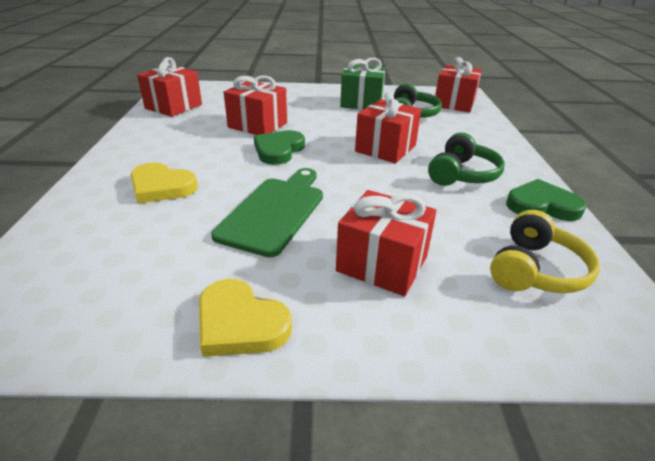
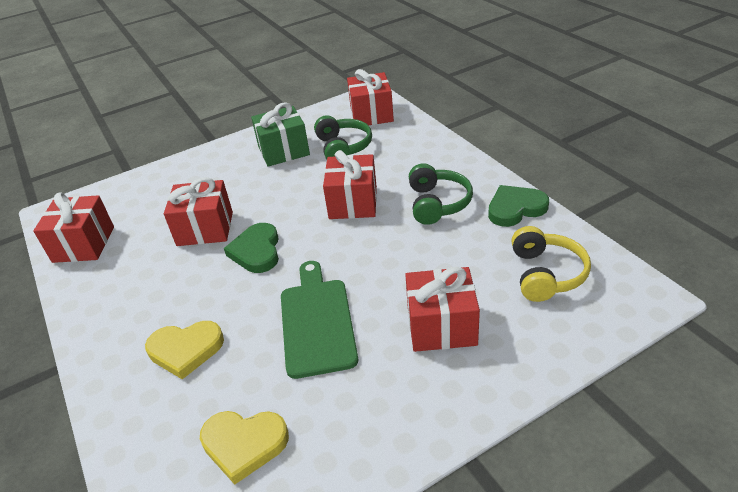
camera: 25 degrees left, 5 degrees up
(240, 323) = (383, 434): yellow heart -> yellow heart (244, 444)

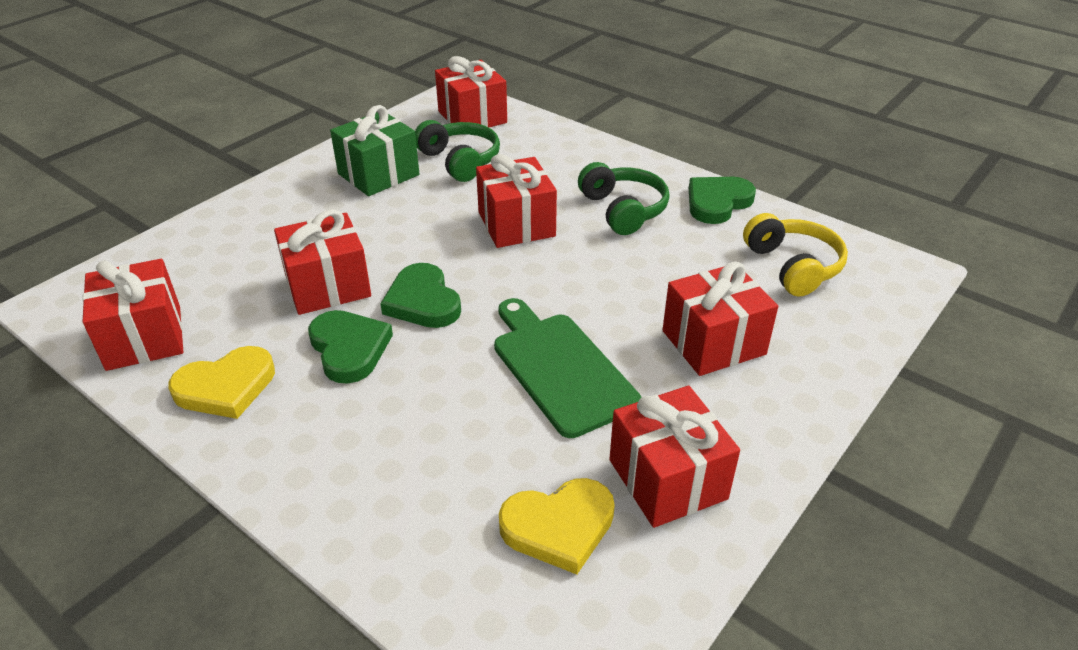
camera: 25 degrees left, 0 degrees up
(185, 350) = (402, 438): yellow heart -> yellow heart (226, 387)
(192, 277) = (349, 349): none -> green heart
(340, 429) = (667, 479): none -> red gift

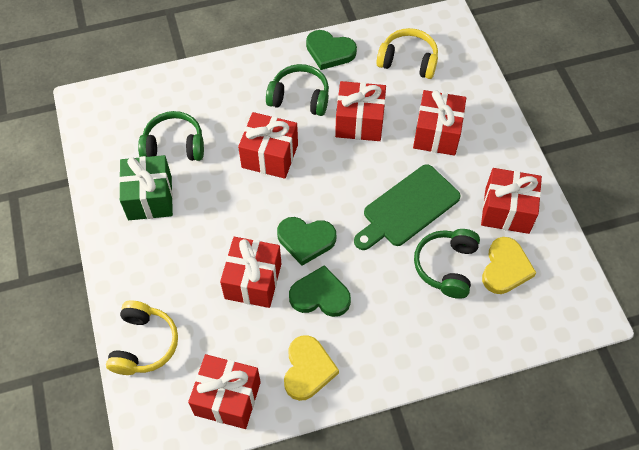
camera: 55 degrees left, 20 degrees up
(185, 248) = (144, 344): none -> yellow headphones
(472, 117) = (124, 109): red gift -> red gift (359, 122)
(499, 453) = (446, 266): none -> green headphones
(560, 368) = (407, 208): green cutting board -> green cutting board turned 45 degrees counterclockwise
(717, 202) = (329, 52): green heart -> green heart turned 60 degrees counterclockwise

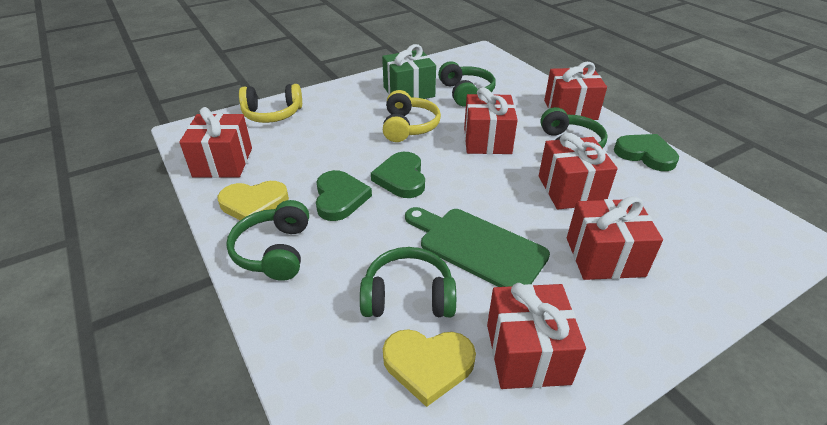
camera: 75 degrees right, 20 degrees down
(253, 281) = (345, 155): red gift -> red gift (570, 110)
(329, 52) = (645, 154): green heart -> green heart turned 120 degrees clockwise
(376, 355) = (274, 251): none -> green headphones
(408, 61) = (693, 214): yellow headphones -> yellow headphones (408, 126)

